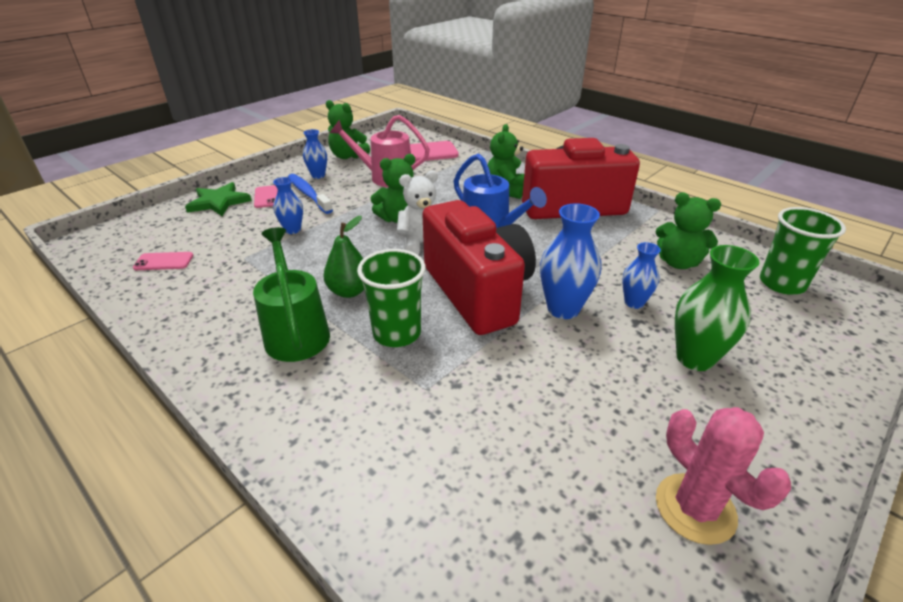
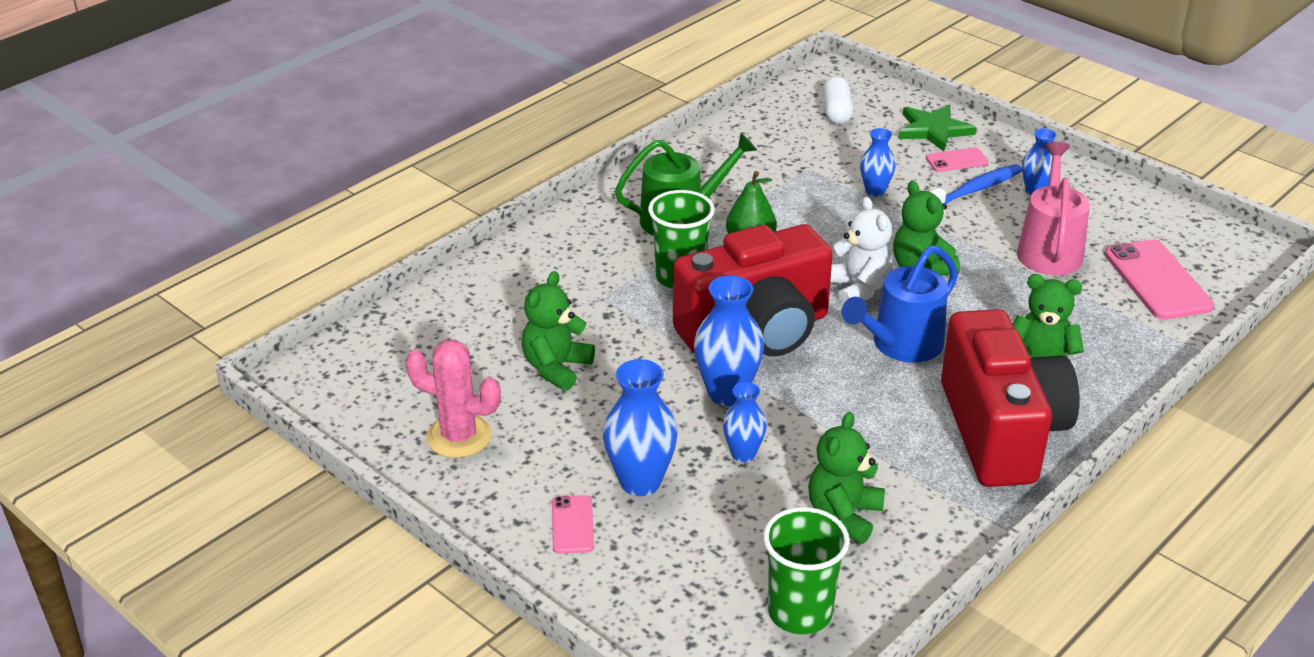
camera: 90 degrees right, 0 degrees up
(160, 240) = (836, 112): none -> white capsule
(164, 261) = (794, 124): pink phone -> pink phone (572, 525)
(348, 156) = (1116, 210): green teddy bear -> green teddy bear (556, 368)
(694, 358) = (640, 482): green vase -> blue vase
(695, 508) = (459, 437): pink cactus -> pink cactus turned 45 degrees clockwise

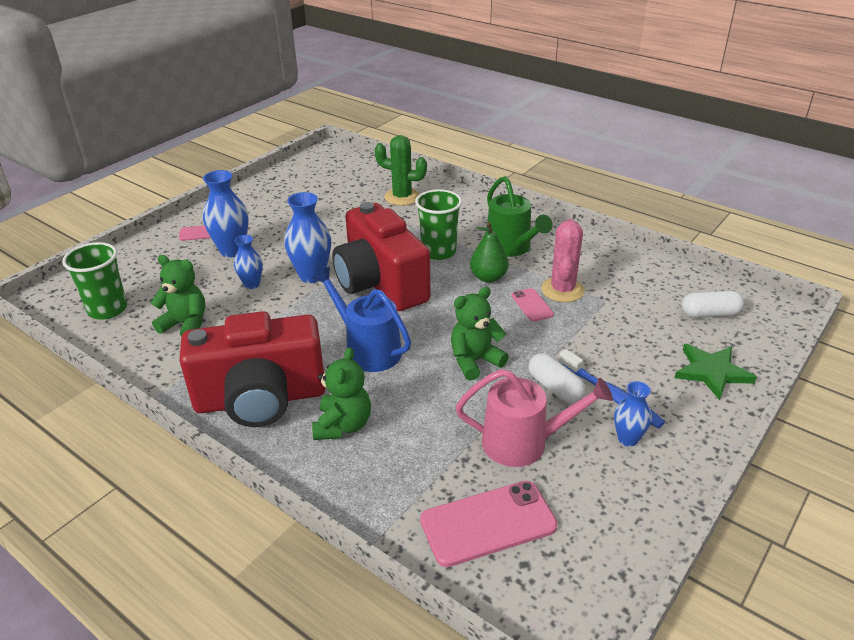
camera: 85 degrees right, 0 degrees up
(459, 437) = (278, 195): pink cactus -> pink cactus (562, 290)
(509, 302) = (402, 197): none -> green cactus
(556, 368) = (338, 217): green teddy bear -> none
(858, 289) = (438, 328): white teddy bear -> none
(875, 191) = (585, 336): blue vase -> none
(956, 160) = (661, 386): pink phone -> pink phone (532, 305)
(964, 221) = (555, 388): none -> white capsule

